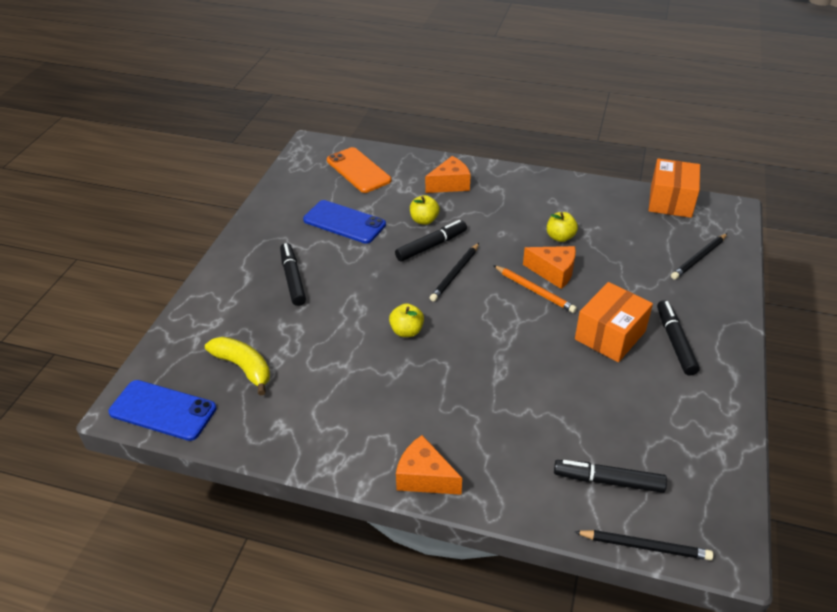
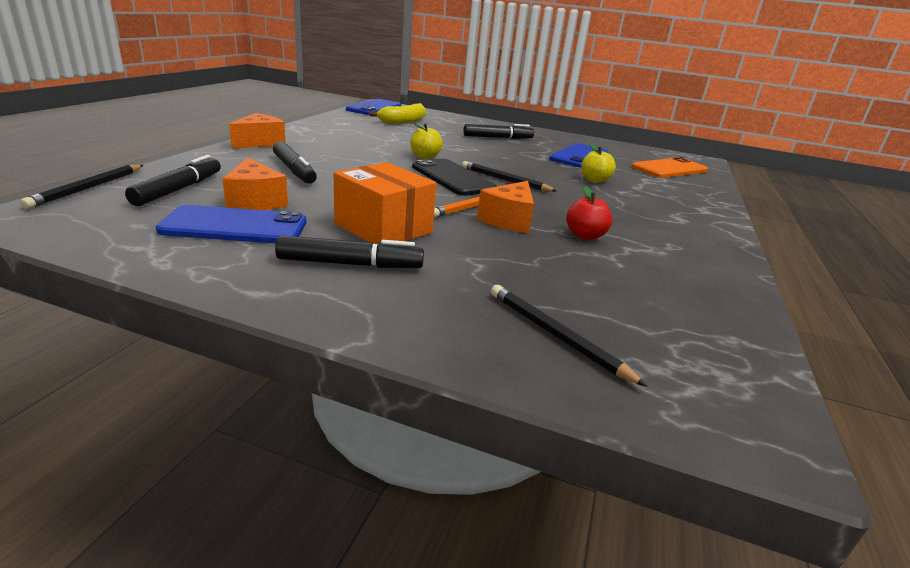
camera: 90 degrees right, 15 degrees down
(431, 246) = (550, 178): black marker -> black marker (294, 170)
(450, 184) = (671, 198): orange cheese -> orange cheese (255, 201)
(468, 307) = (452, 178): none -> black phone
(560, 237) = (585, 236): yellow apple -> red apple
(658, 415) = (235, 226): none -> blue phone
(670, 201) = (742, 349): orange box -> none

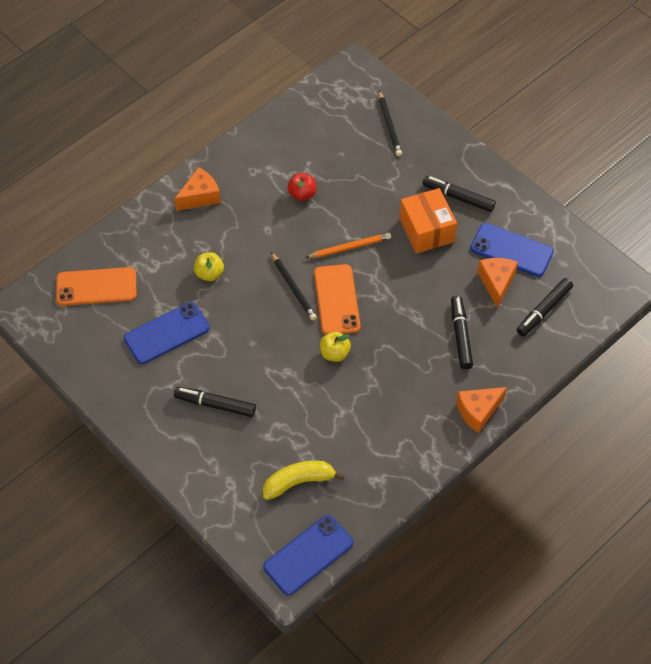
camera: 150 degrees left, 30 degrees up
(88, 188) = (598, 322): black pencil -> none
(452, 178) = (336, 300): black phone -> orange phone
(509, 220) = (339, 223): orange cheese -> orange cheese (200, 196)

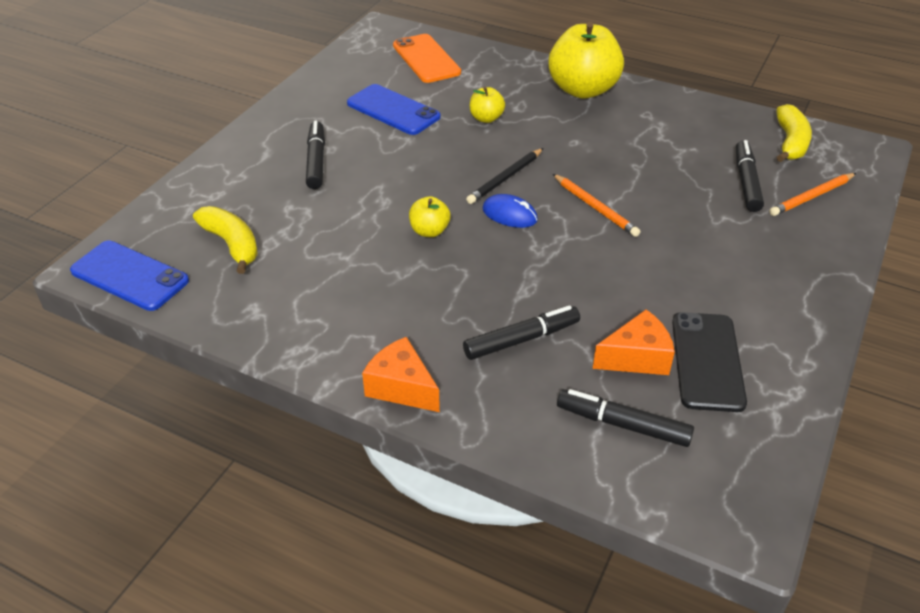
camera: 70 degrees right, 15 degrees down
(200, 196) = (583, 90): orange cheese -> yellow apple
(302, 194) = (644, 154): red apple -> none
(327, 106) = (790, 143): none -> yellow banana
(336, 300) = (509, 215): orange phone -> blue mouse
(389, 125) = (812, 197): black pencil -> orange pencil
(426, 230) = (673, 267): orange box -> none
(458, 197) = (754, 284): black marker -> black marker (746, 182)
(511, 250) = (707, 361): blue phone -> black phone

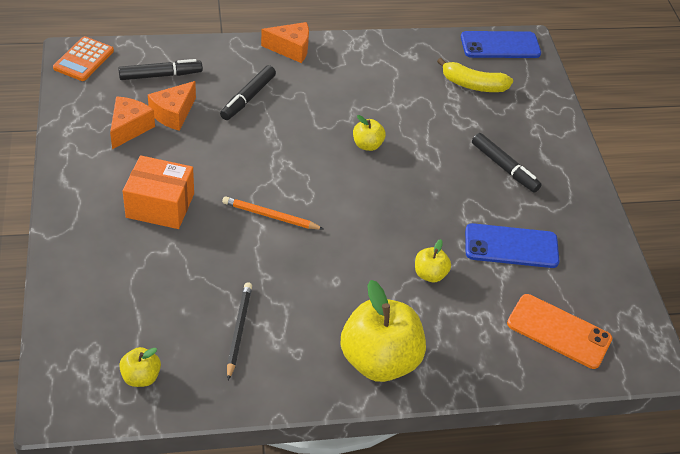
camera: 140 degrees right, 5 degrees up
(505, 178) = (357, 214): black pencil -> black pencil (239, 330)
(509, 215) = (326, 181): blue mouse -> none
(707, 361) = (129, 128): black phone -> orange cheese
(710, 259) = (160, 205): none -> orange box
(734, 507) = (84, 59): none -> orange calculator
(746, 182) = (163, 300): black marker -> none
(790, 143) = (141, 377): yellow banana -> yellow apple
(812, 197) = (100, 308): orange pencil -> none

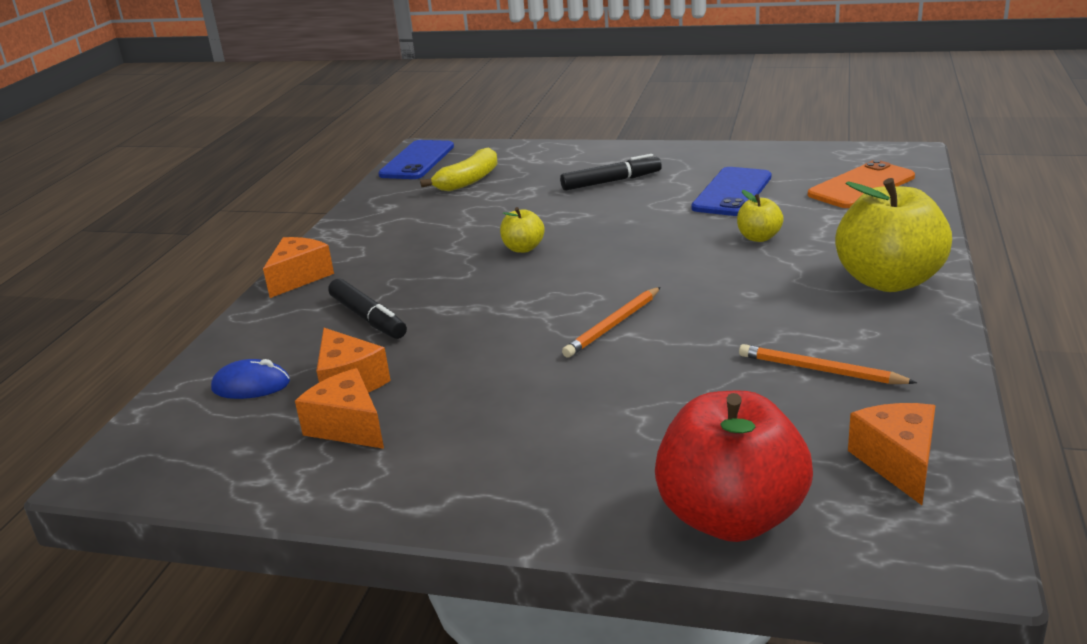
camera: 60 degrees left, 20 degrees down
(76, 306) = (731, 517): none -> red apple
(84, 59) = (134, 460): orange calculator -> none
(141, 377) = (898, 463): yellow apple -> orange cheese
(160, 75) = (251, 386): black marker -> blue mouse
(160, 205) = (542, 412): orange box -> none
(239, 330) = (820, 370): black pencil -> orange pencil

